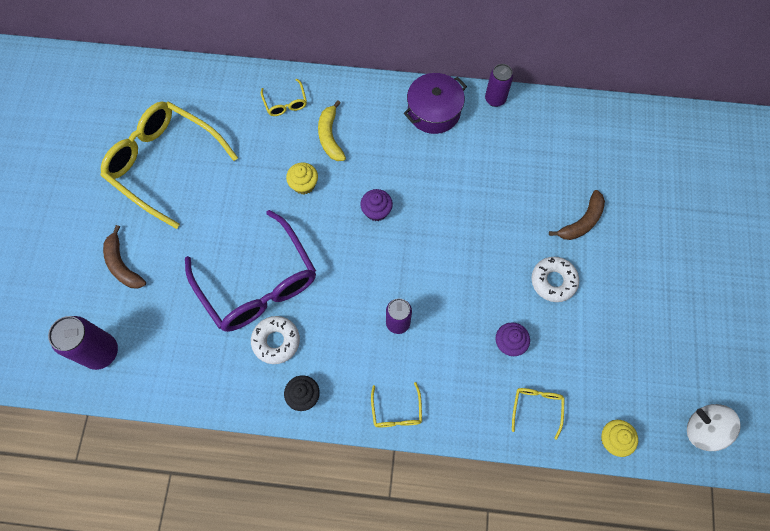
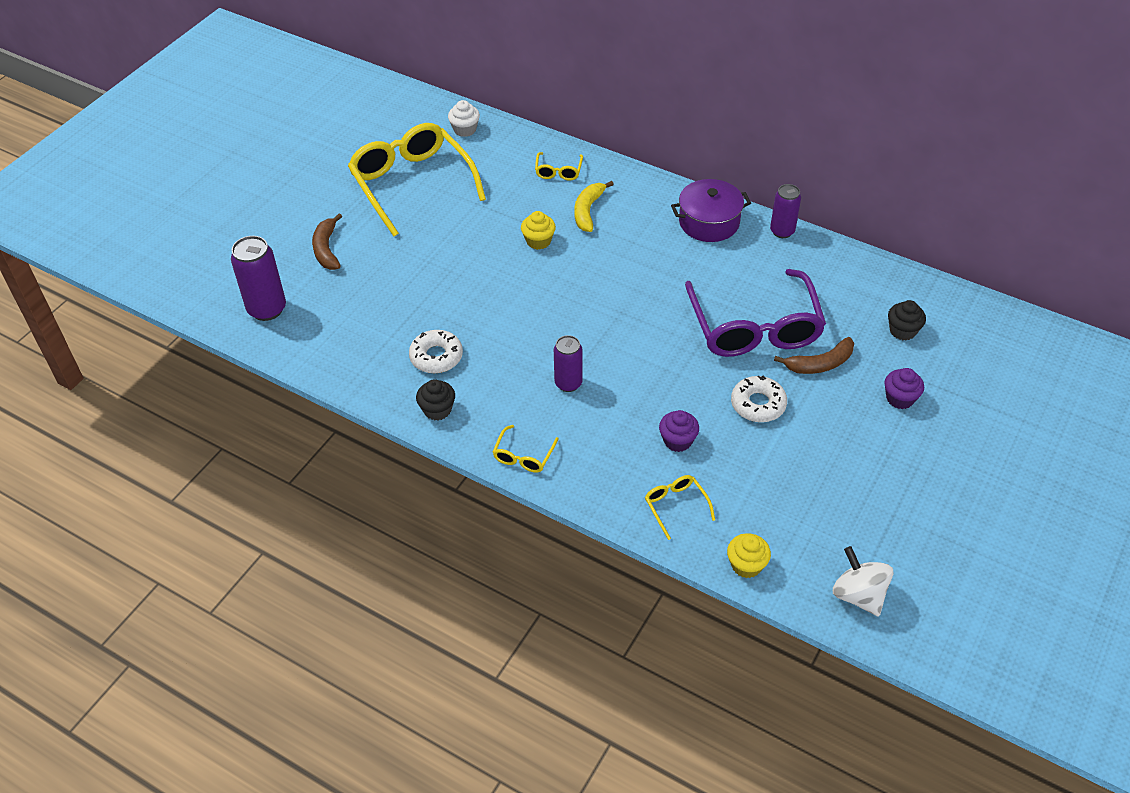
camera: 25 degrees right, 20 degrees down
(182, 86) = (465, 130): none -> white cupcake
(258, 283) = (446, 305): purple glasses -> purple glasses (754, 327)
(376, 211) = (600, 285): purple cupcake -> purple cupcake (900, 398)
(536, 407) = (676, 506): yellow glasses -> yellow glasses turned 60 degrees counterclockwise
(627, 164) = (902, 331): none -> black cupcake

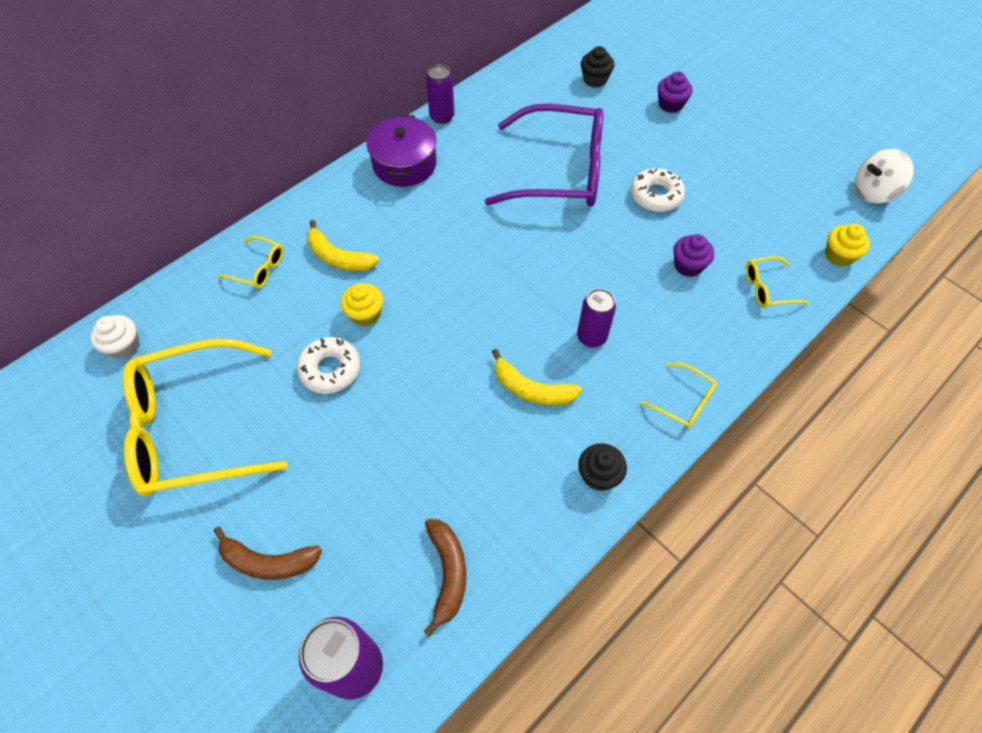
camera: 75 degrees left, 10 degrees up
(436, 357) = (514, 460): white donut -> white donut (330, 369)
(503, 354) = (532, 389): none -> yellow banana
(820, 364) = (618, 141): brown banana -> brown banana (447, 573)

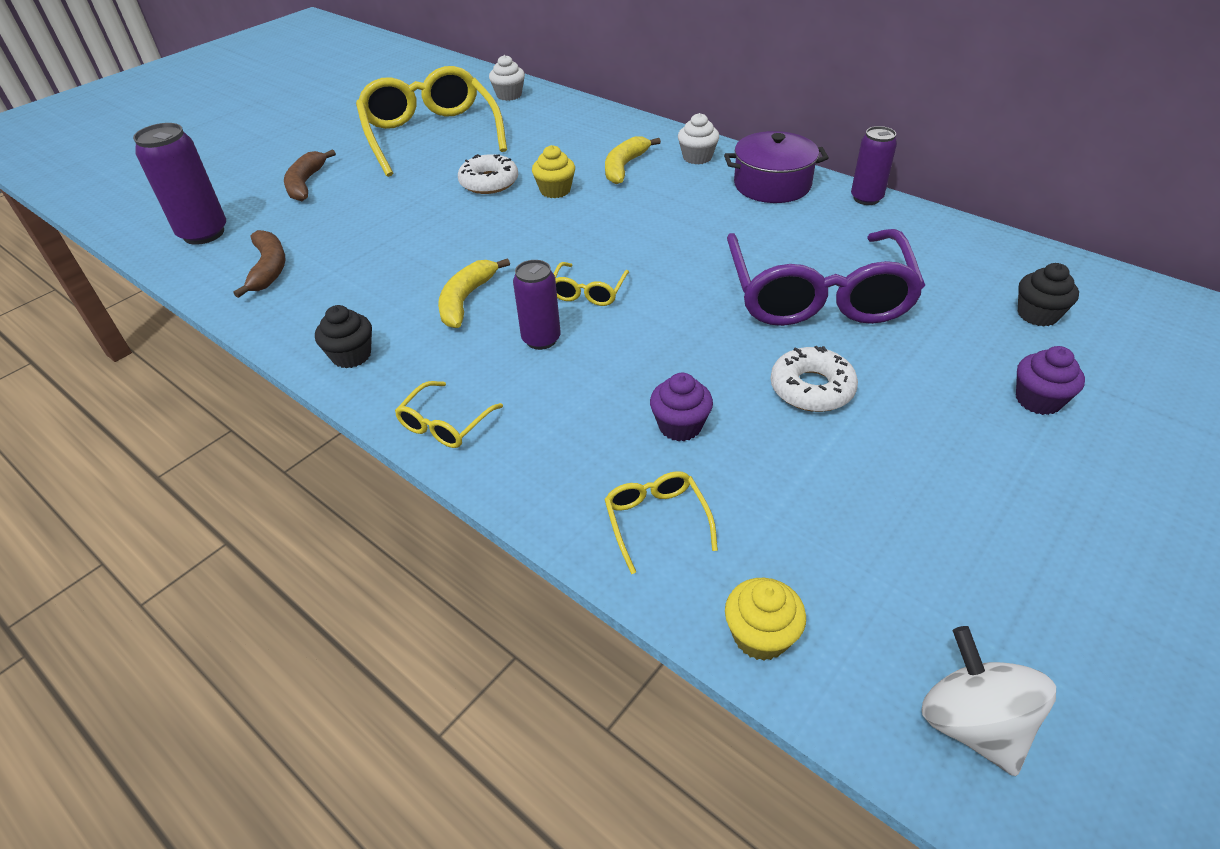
camera: 85 degrees right, 15 degrees down
(259, 268) = (600, 132): yellow glasses -> yellow glasses (588, 292)
(340, 203) = (697, 157): none -> white cupcake
(447, 573) = (269, 269): brown banana -> brown banana turned 90 degrees counterclockwise

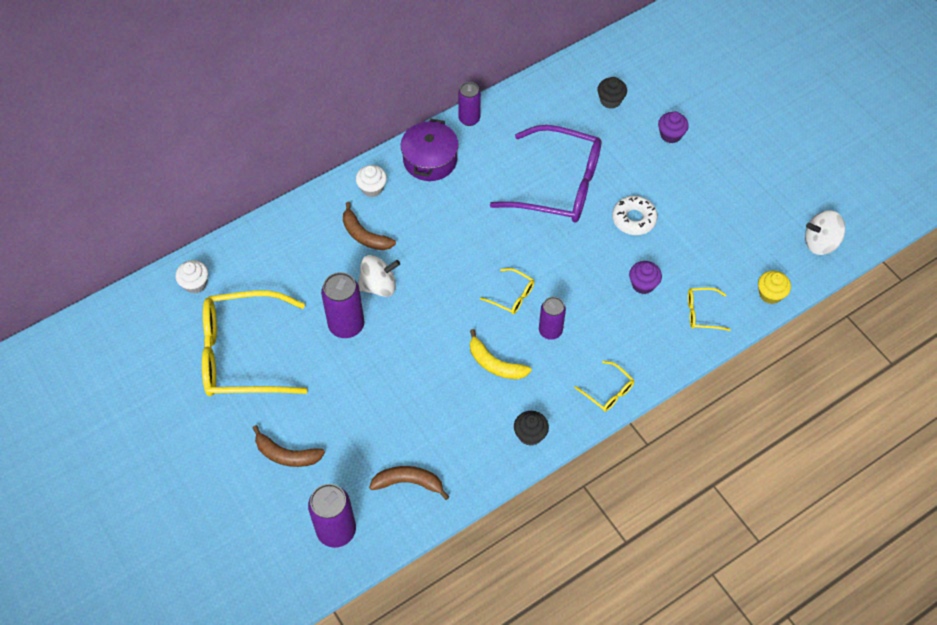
camera: 75 degrees left, 15 degrees up
(489, 182) = (346, 325): white donut -> purple can
(555, 190) = (379, 286): yellow cupcake -> white spinning top
(624, 167) = (364, 235): yellow banana -> brown banana

